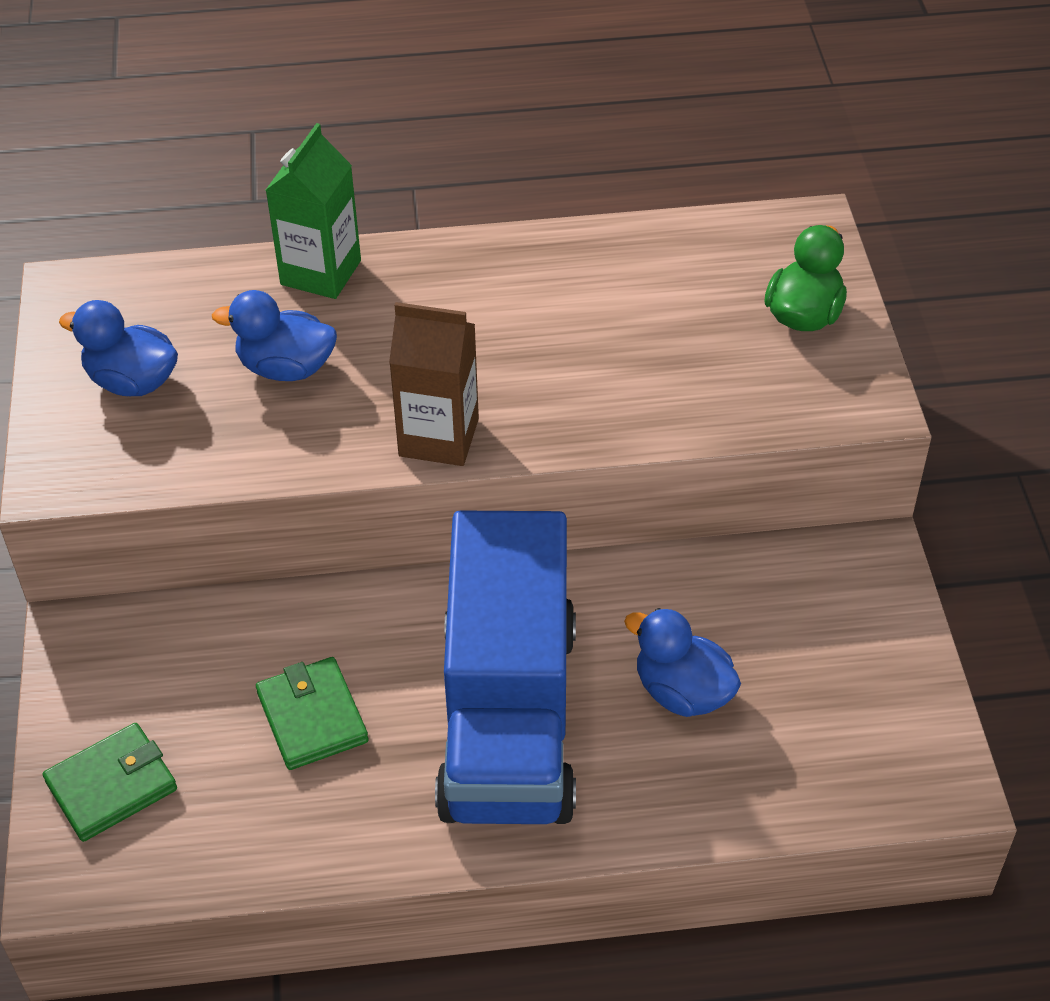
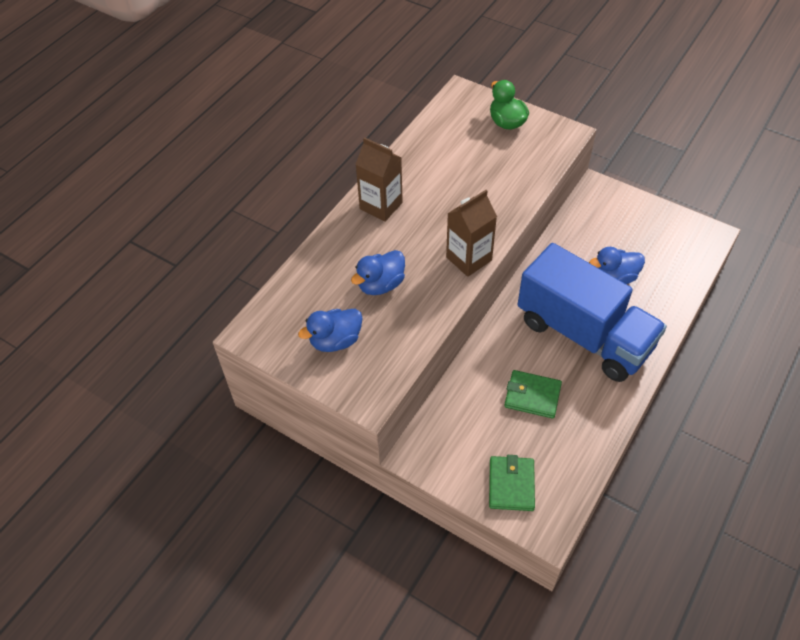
camera: 50 degrees left, 5 degrees up
(321, 272) = (335, 243): green carton -> none
(448, 277) = (381, 206): none -> brown carton

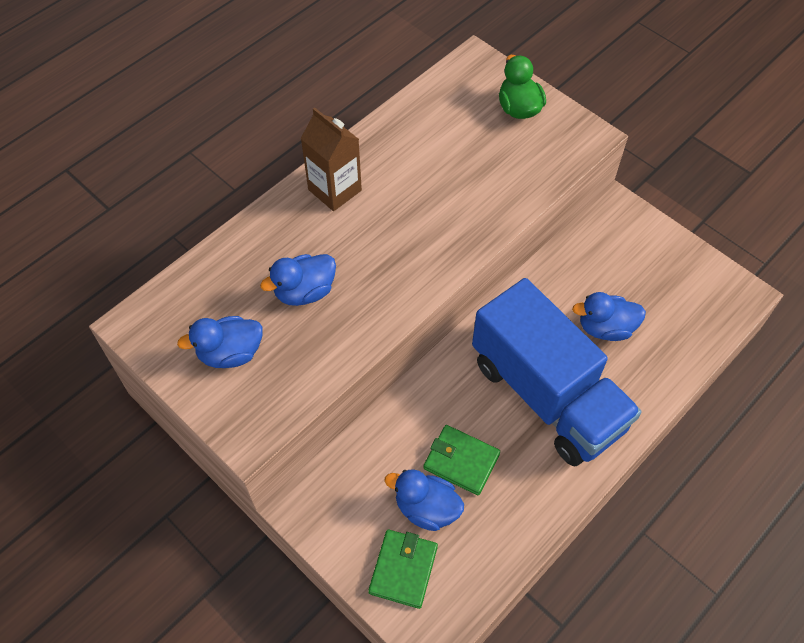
camera: 10 degrees right, 5 degrees up
(469, 259) = (420, 278): brown carton -> none
(515, 436) = (426, 508): none -> blue duck

